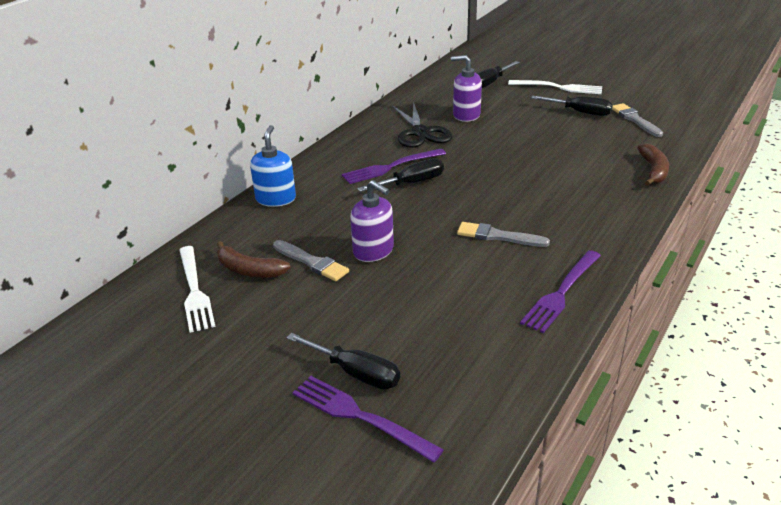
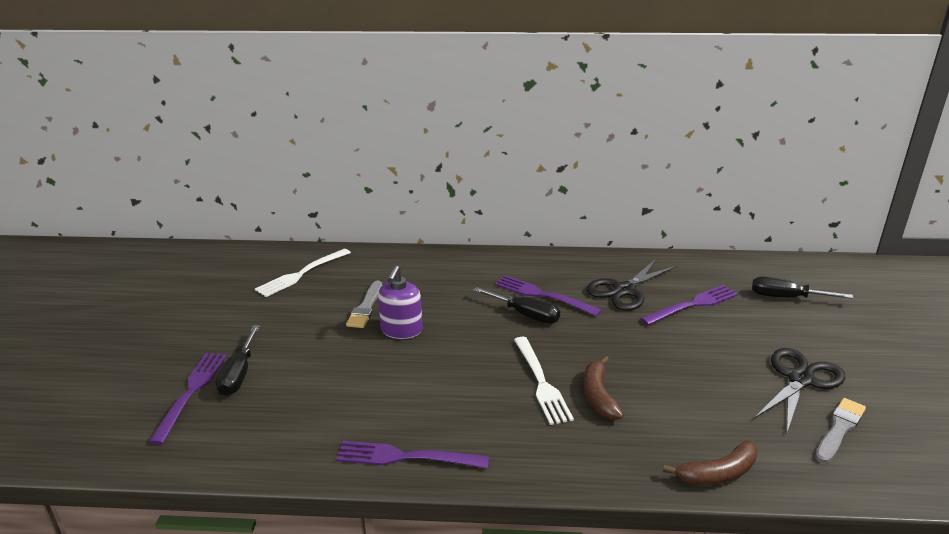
camera: 60 degrees right, 5 degrees down
(249, 270) = (338, 285): brown banana -> brown banana (598, 395)
(276, 199) = (442, 261): blue soap dispenser -> none
(466, 115) = (693, 304): purple soap dispenser -> purple fork
(497, 236) = (475, 390): grey brush -> none
(559, 87) = (846, 347): white fork -> white fork (541, 382)
(580, 112) = (800, 379): black screwdriver -> black scissors

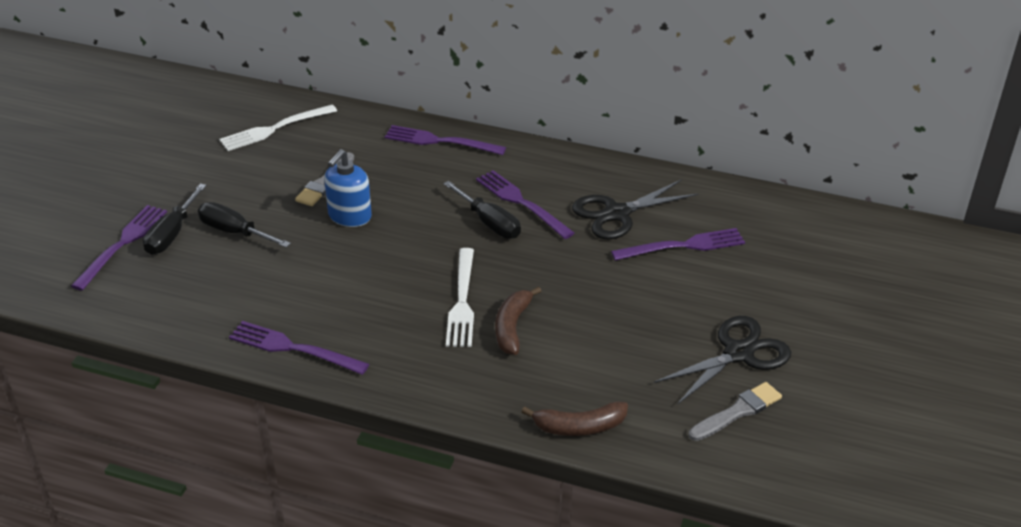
camera: 15 degrees right, 10 degrees up
(401, 330) = (349, 216): purple soap dispenser -> blue soap dispenser
(448, 262) = (439, 141): none -> purple fork
(786, 297) = (800, 257): black screwdriver -> black screwdriver (234, 232)

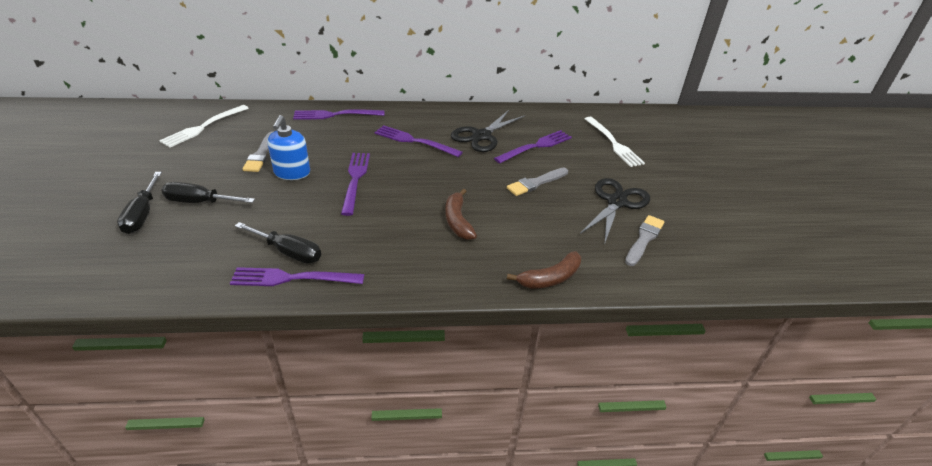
camera: 25 degrees left, 0 degrees up
(122, 244) = (97, 231): purple fork -> purple fork (355, 179)
(462, 302) = (411, 212): white fork -> white fork (614, 143)
(489, 223) = (400, 157): black screwdriver -> black screwdriver (288, 252)
(646, 300) = (536, 183): none -> grey brush

